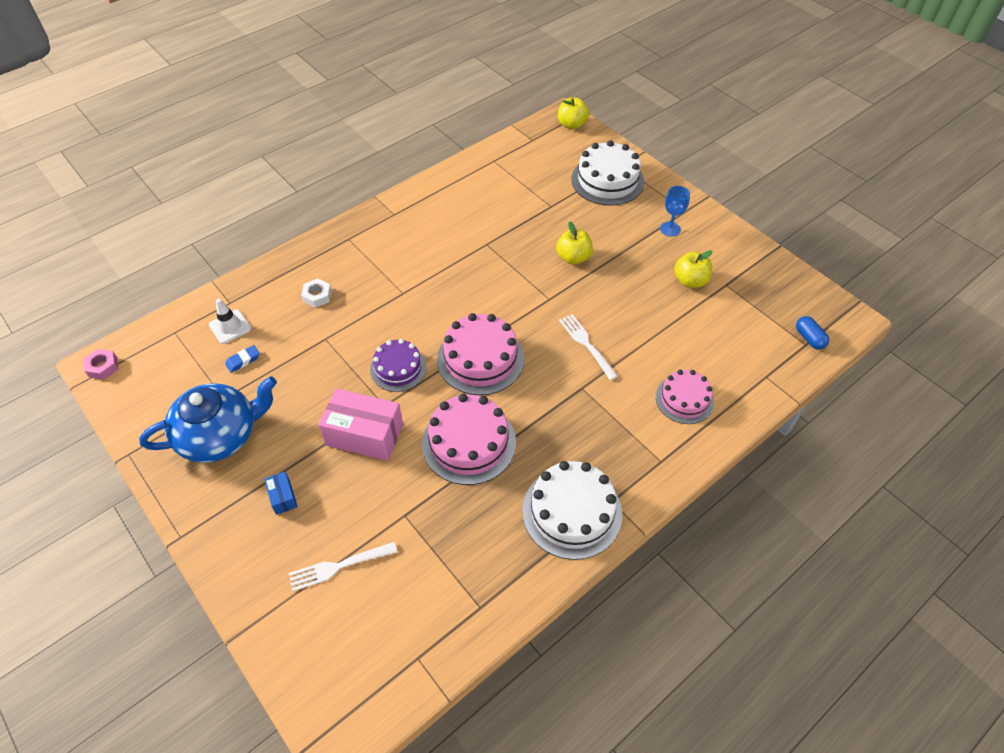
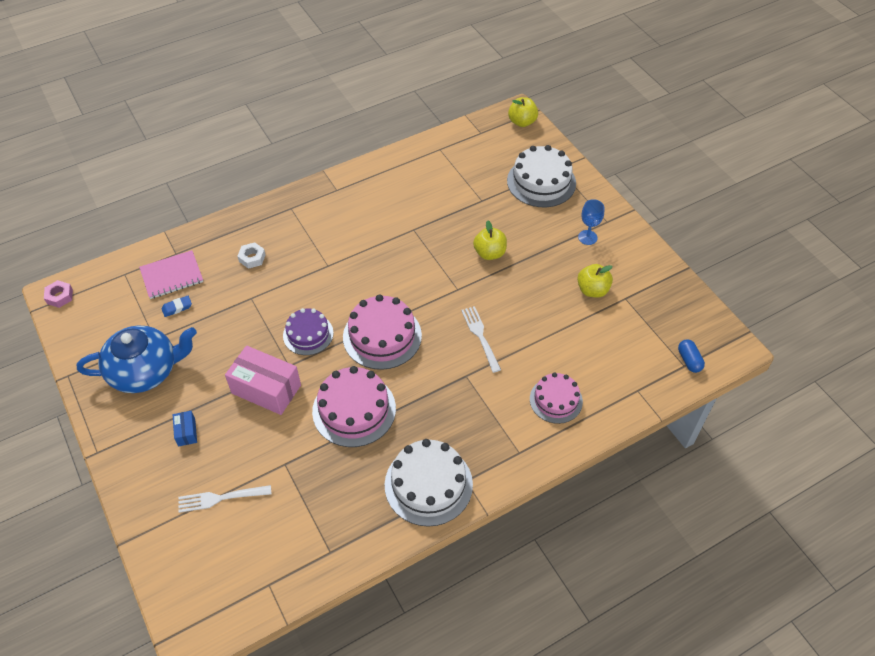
camera: 10 degrees right, 0 degrees up
(230, 327) = (172, 276): white traffic cone -> pink notebook

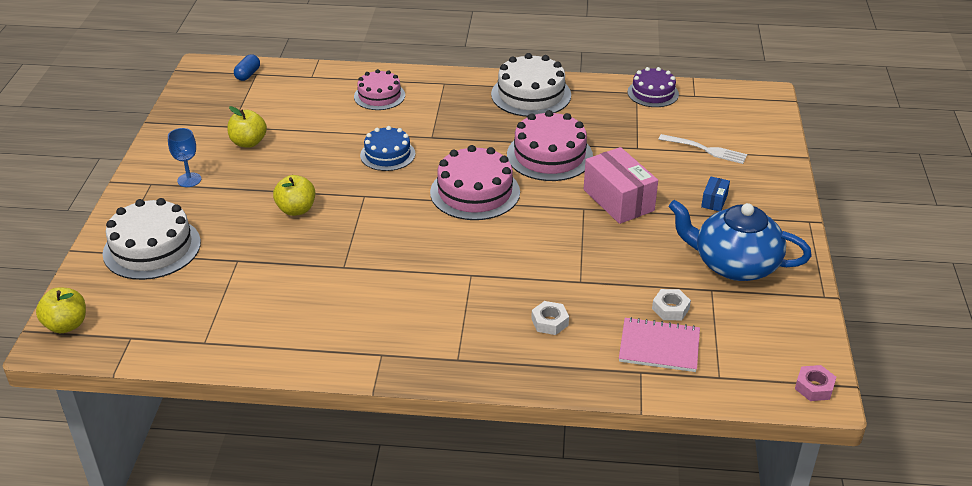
camera: 145 degrees left, 15 degrees down
(177, 308) = (670, 309): blue eraser -> white nut
(308, 334) = (545, 224): purple cake -> purple cake (653, 93)
(480, 337) = (387, 154): white fork -> blue cake

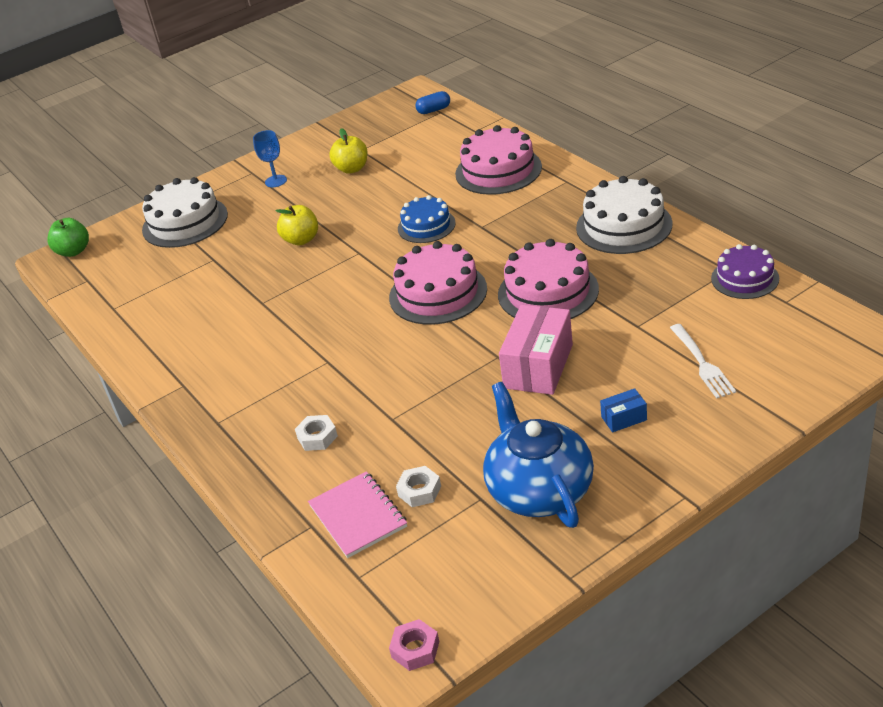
camera: 55 degrees right, 0 degrees up
(66, 325) = (73, 251): yellow apple -> green apple
(379, 96) = (498, 170): pink cake -> pink cake, size x1.56

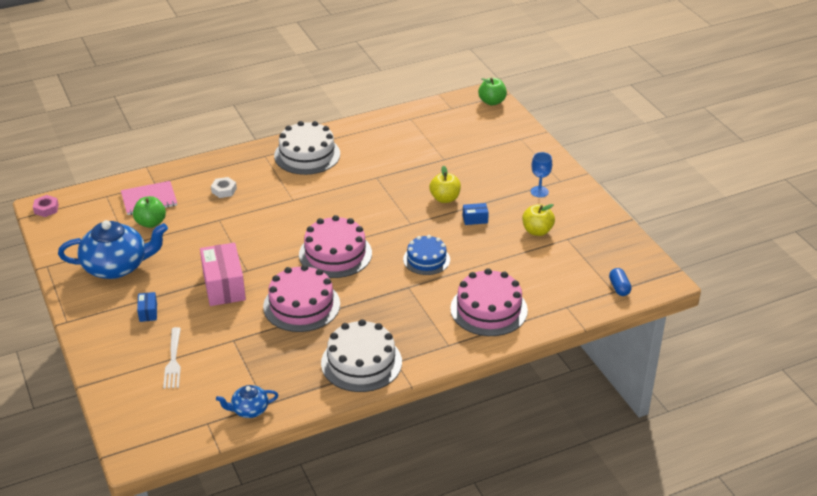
camera: 95 degrees right, 0 degrees up
(185, 222) = (502, 148): white cake -> white cake (307, 155)
(339, 211) = (475, 219): none -> blue box
(419, 491) = (151, 223): white nut -> green apple
(538, 366) = (224, 286): pink box -> pink box turned 45 degrees clockwise
(701, 363) = (173, 360): white fork -> white fork turned 90 degrees counterclockwise
(745, 278) = (249, 410): purple cake -> blue teapot

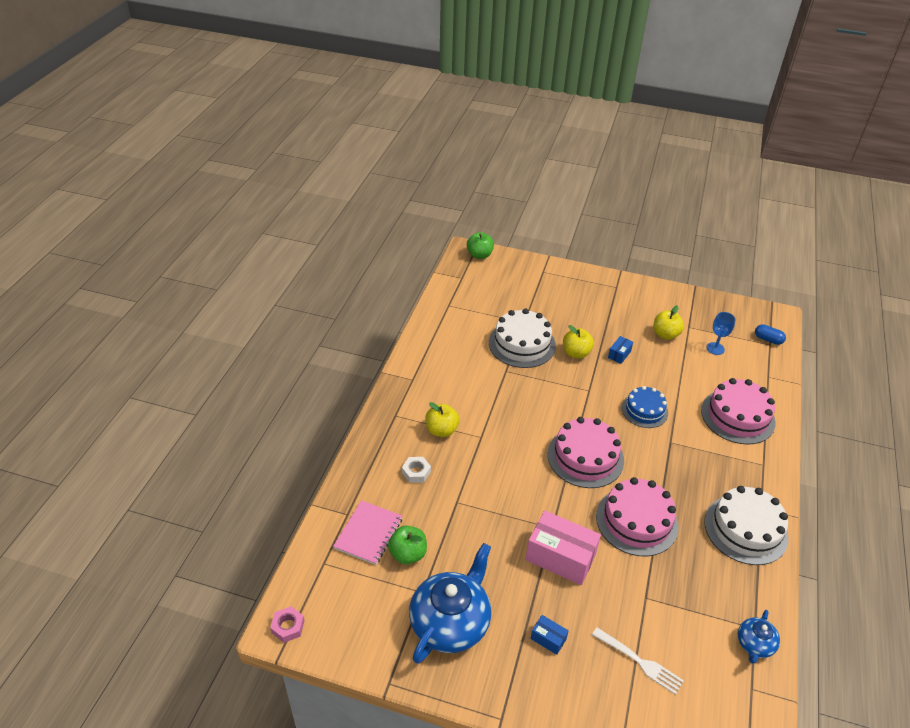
camera: 50 degrees left, 5 degrees up
(276, 181) = (441, 430): none -> yellow apple
(307, 155) = (426, 390): white cake -> white cake (522, 344)
(539, 192) = (619, 304): blue goblet -> blue goblet (715, 348)

